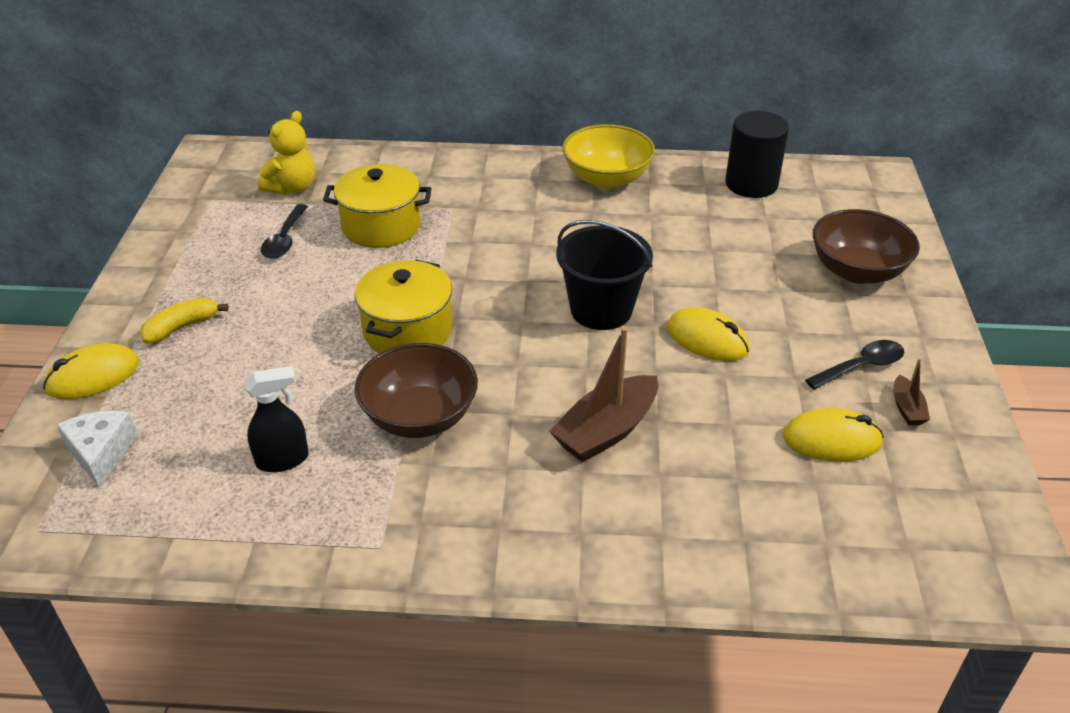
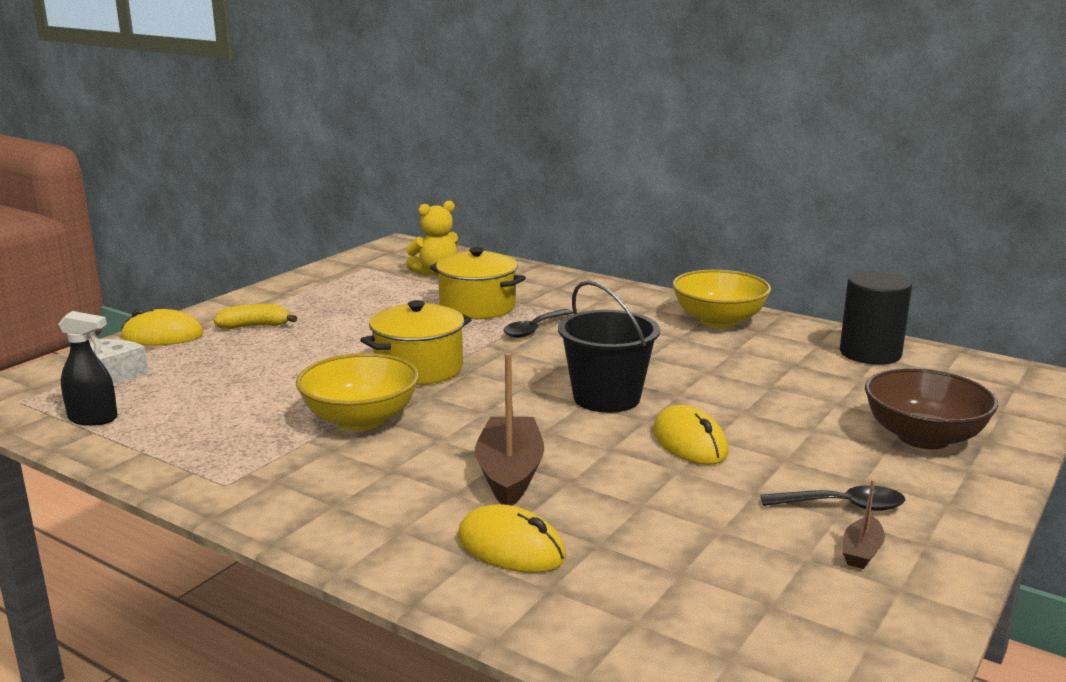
camera: 30 degrees right, 20 degrees down
(283, 460) = (225, 414): black spray bottle -> black spray bottle (93, 419)
(285, 240) = (392, 298): black spoon -> black spoon (534, 329)
(420, 417) = (360, 419): brown bowl -> yellow bowl
(606, 431) = (510, 474): brown boat -> brown boat turned 105 degrees clockwise
(831, 440) = (739, 549): yellow mouse -> yellow mouse (511, 548)

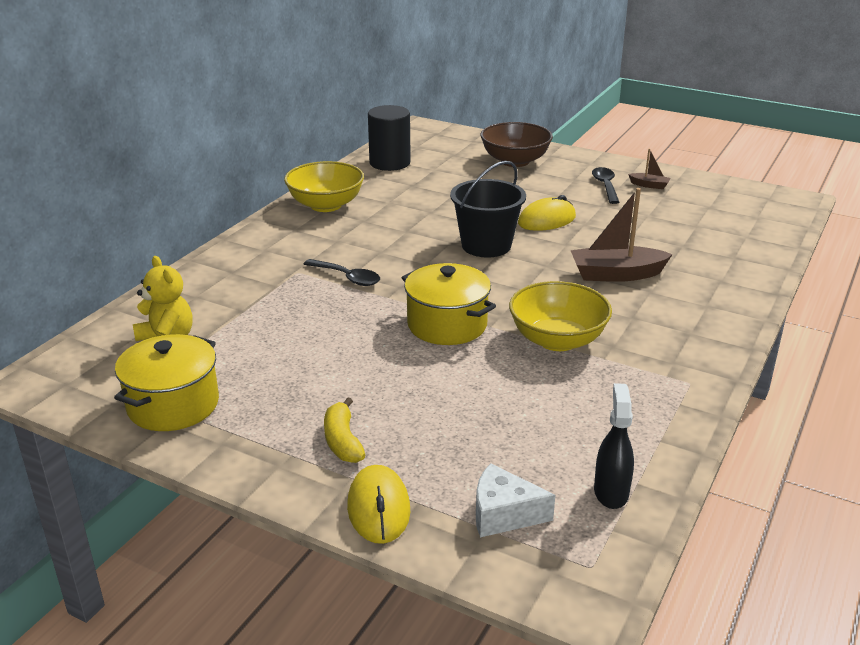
camera: 95 degrees left, 10 degrees up
(477, 307) = (286, 308): yellow pot -> yellow pot (173, 405)
(511, 548) = (702, 269): yellow mouse -> none

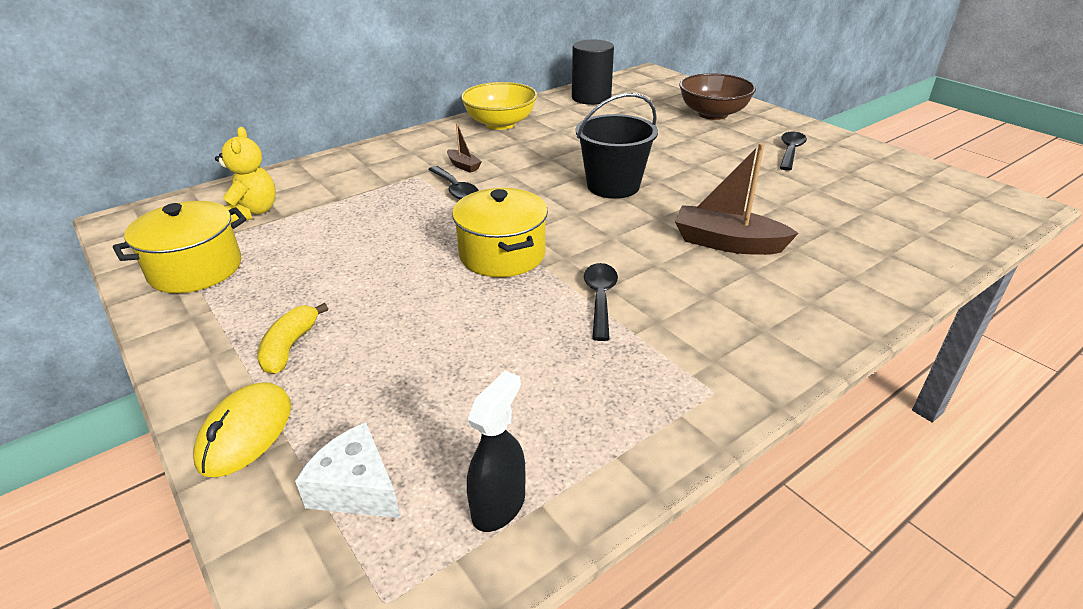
camera: 25 degrees right, 5 degrees up
(547, 220) = (697, 173): yellow mouse -> none
(557, 340) = (600, 298): yellow bowl -> black spoon
(649, 185) = (841, 159): brown boat -> brown boat (463, 166)

